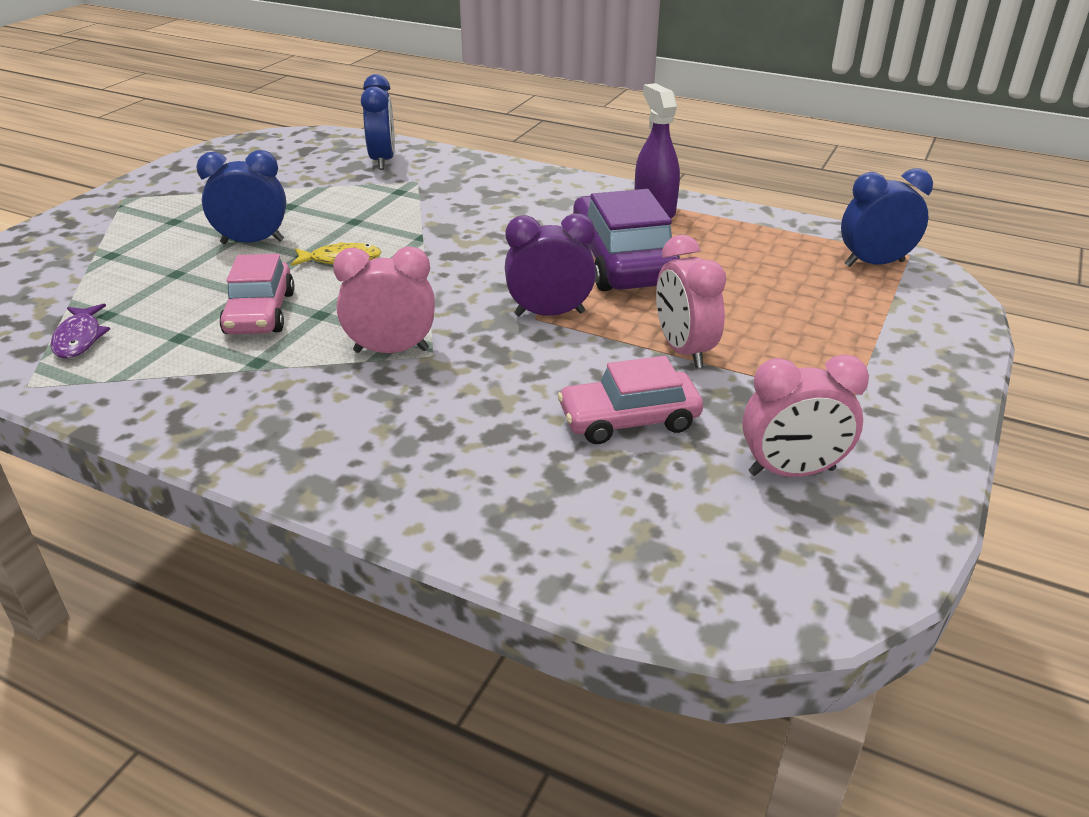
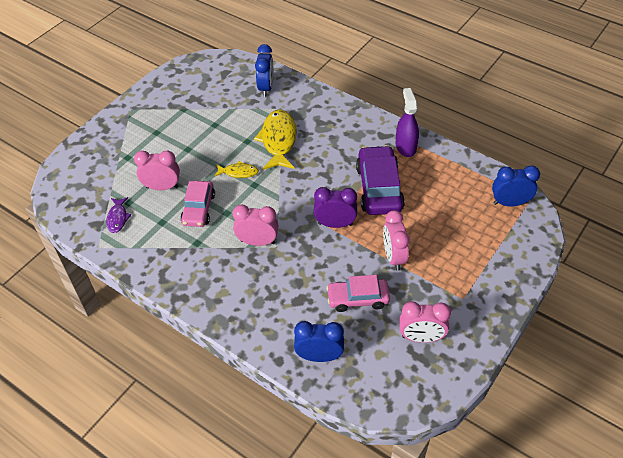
camera: 10 degrees right, 15 degrees up
(182, 289) = (162, 187): none -> pink clock
(252, 242) = (195, 154): blue clock -> blue clock (319, 356)
(415, 216) = (278, 140): none -> yellow fish

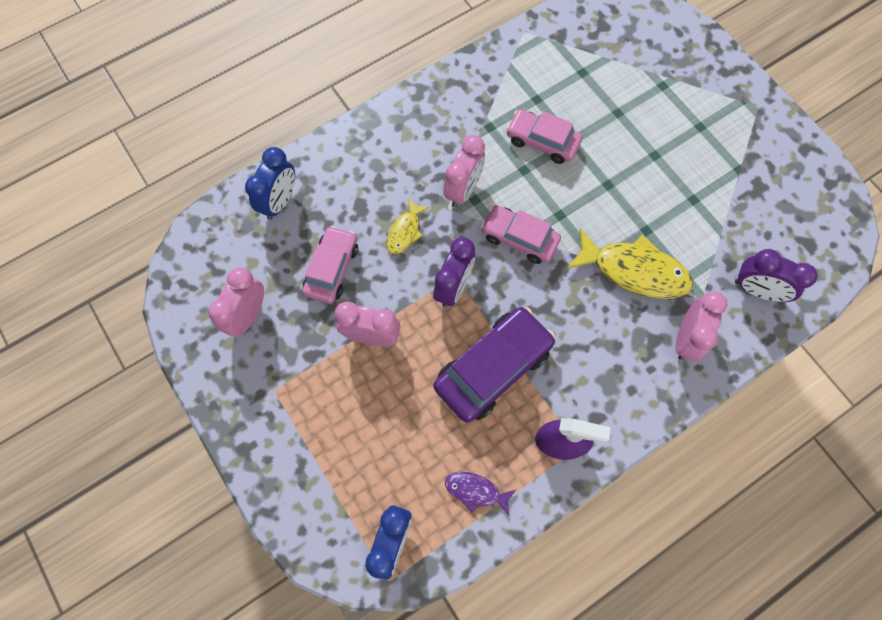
camera: 110 degrees right, 20 degrees up
(118, 218) = (561, 57): purple fish -> purple fish (475, 491)
(162, 187) = (595, 111): pink clock -> pink clock (686, 338)
(238, 172) = (589, 202): yellow fish -> yellow fish (405, 231)
(266, 88) = (756, 290): blue clock -> purple clock
(282, 200) = (519, 238): none -> pink car
(379, 188) = (493, 368): purple car -> purple car turned 60 degrees counterclockwise

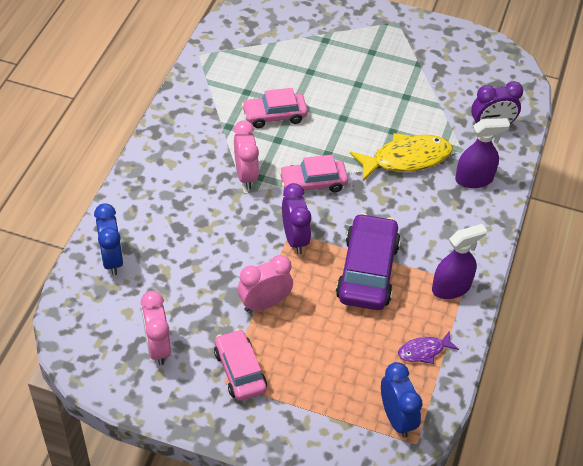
camera: 40 degrees left, 20 degrees down
(332, 269) = (194, 279): pink car -> pink car (240, 371)
(405, 231) = (227, 225): yellow fish -> none
(686, 338) = (474, 179): pink clock -> purple spray bottle

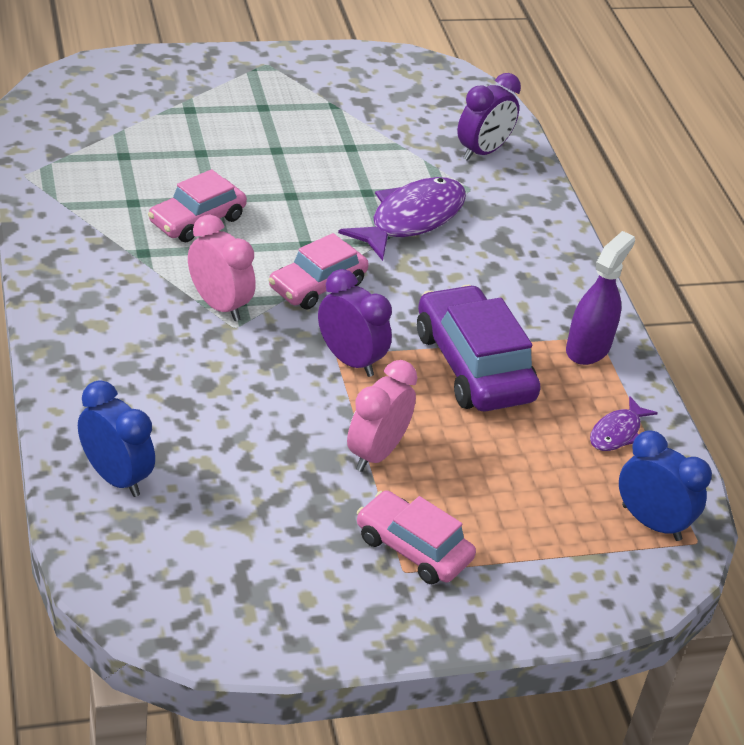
camera: 35 degrees left, 10 degrees down
(158, 347) = (277, 565): pink clock -> none
(406, 159) = (411, 219): yellow fish -> purple fish
(474, 179) = (511, 216): purple spray bottle -> none

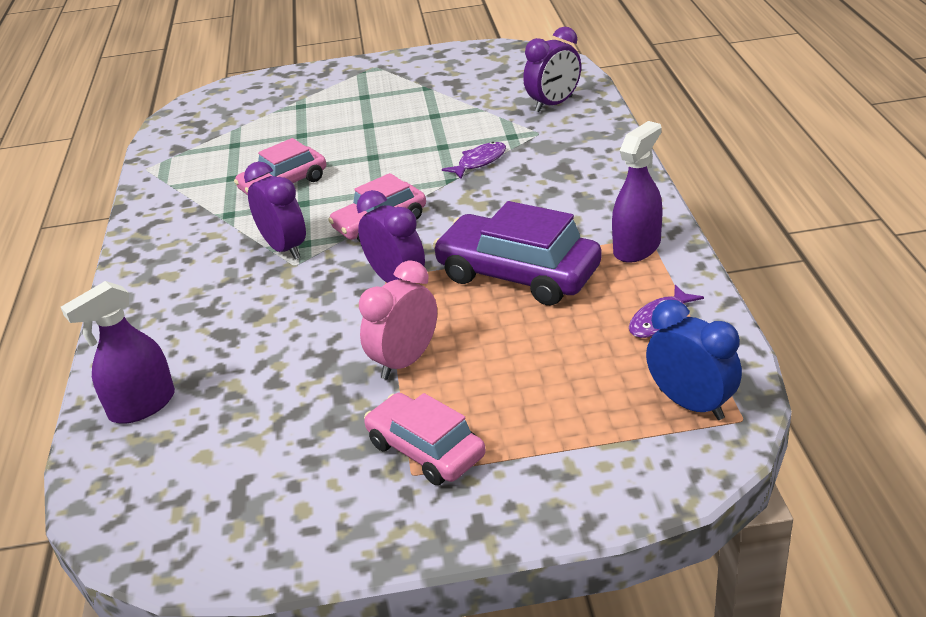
camera: 15 degrees right, 5 degrees down
(115, 477) = (142, 405): blue clock -> purple spray bottle
(219, 305) = (284, 248): pink clock -> purple clock
(411, 219) = (479, 162): purple fish -> purple fish, size x0.52
(473, 366) = (518, 274): purple car -> purple car turned 45 degrees counterclockwise

